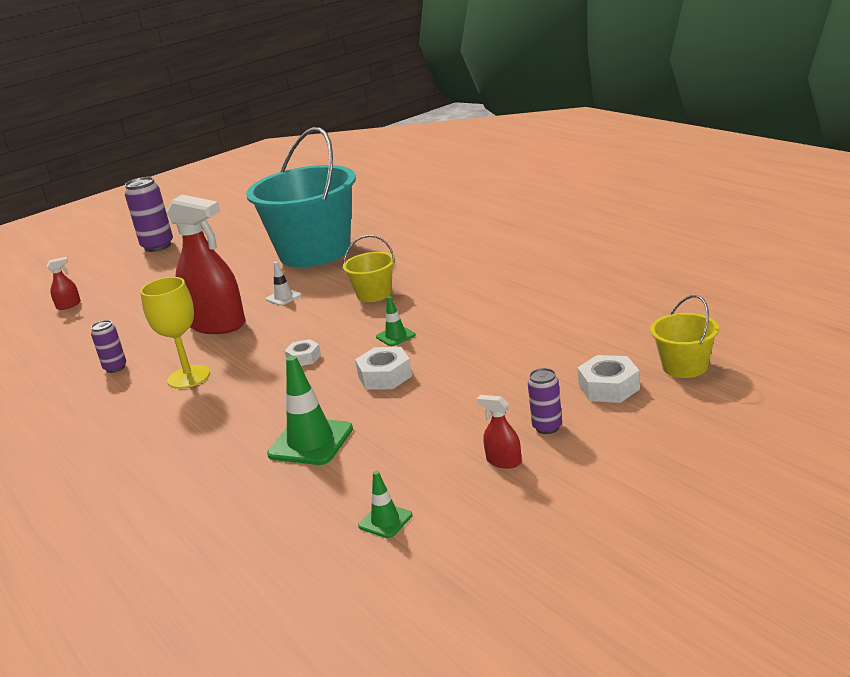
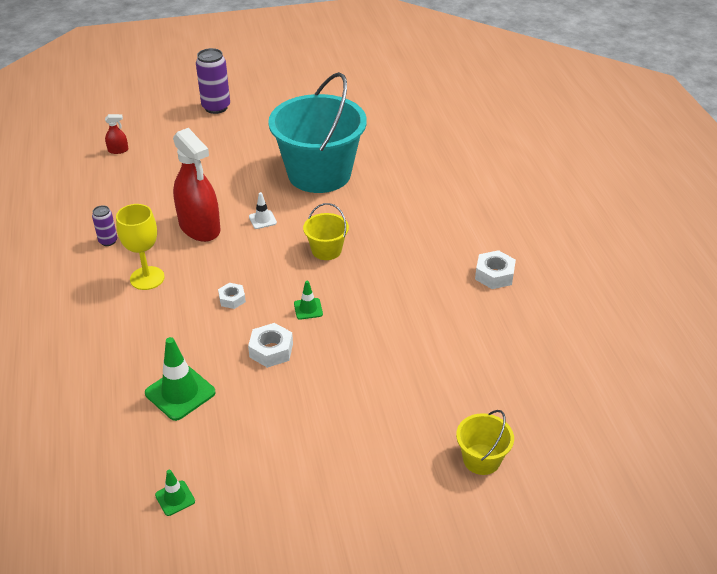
camera: 20 degrees right, 15 degrees up
(504, 461) = (285, 485): red spray bottle -> none
(547, 427) = (338, 468): purple can -> none
(609, 387) = (411, 451): white nut -> white nut (494, 275)

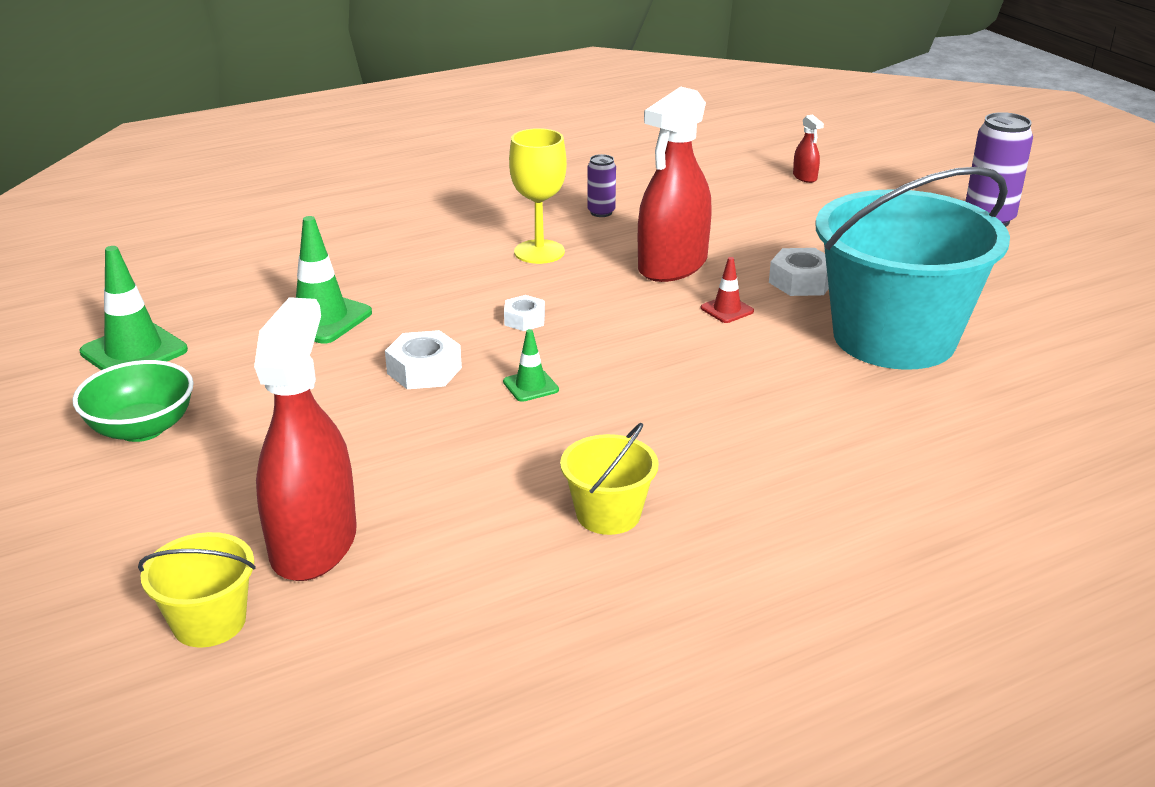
camera: 75 degrees right, 10 degrees down
(175, 498) = (134, 351): green traffic cone -> green traffic cone, size x1.88
(262, 220) = (727, 310): white traffic cone -> red traffic cone
(282, 491) = (142, 428): none -> green bowl
(326, 250) = (687, 379): yellow bucket -> yellow bucket (608, 514)
(428, 413) = (313, 544): none -> red spray bottle
(494, 275) = (731, 584): white nut -> white nut (801, 282)

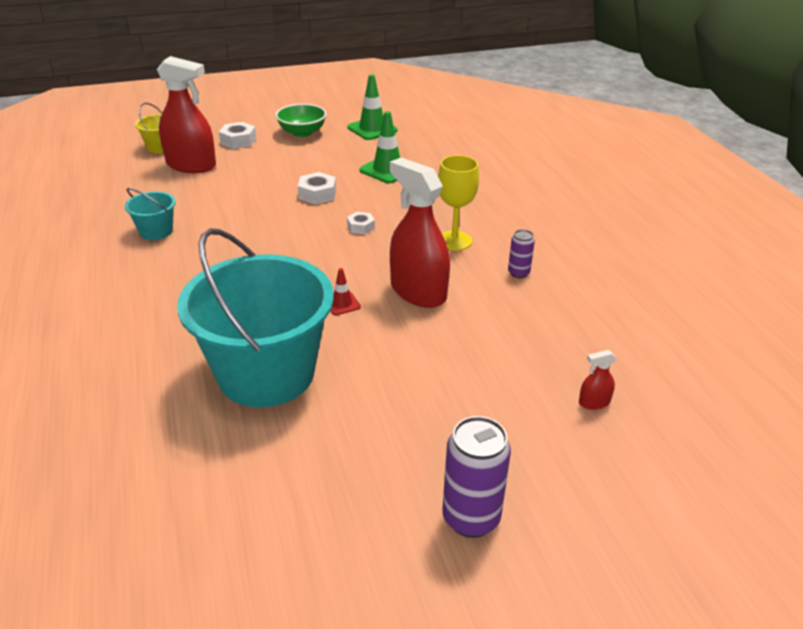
camera: 100 degrees right, 5 degrees up
(530, 386) = (284, 222): green traffic cone -> none
(608, 514) = (156, 231): yellow bucket -> turquoise bucket
(801, 282) = (372, 348): white nut -> white nut (238, 141)

